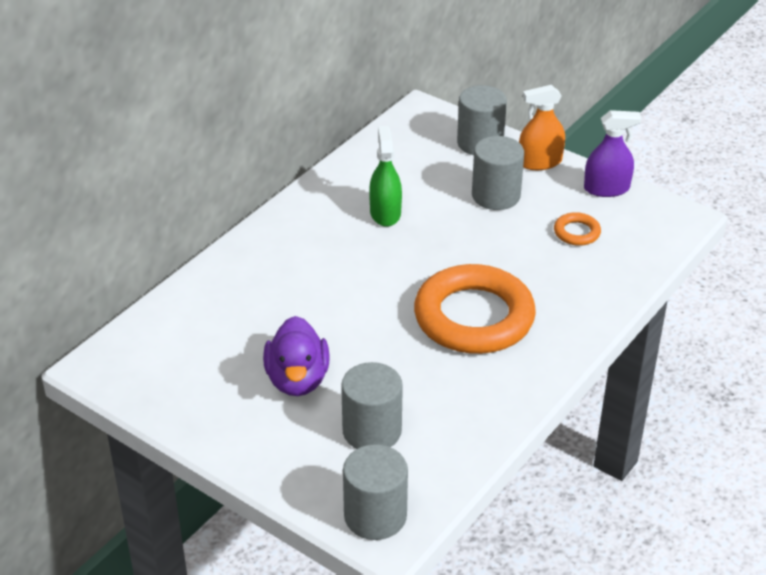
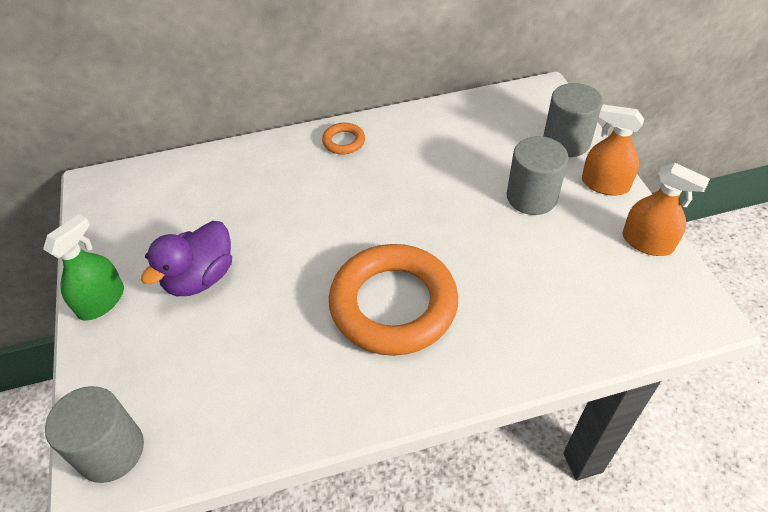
camera: 40 degrees right, 10 degrees up
(372, 431) = (199, 363): grey cylinder -> none
(385, 213) = (421, 167): green spray bottle -> green spray bottle (101, 301)
(576, 232) = (573, 272): orange ring -> orange ring (344, 141)
(606, 188) = (647, 242): purple spray bottle -> orange spray bottle

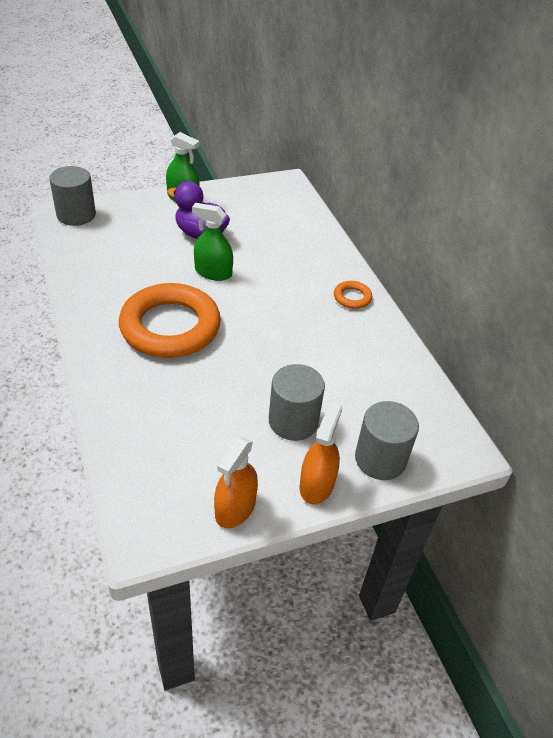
camera: 80 degrees right, 5 degrees down
(287, 263) = (213, 272): none -> green spray bottle

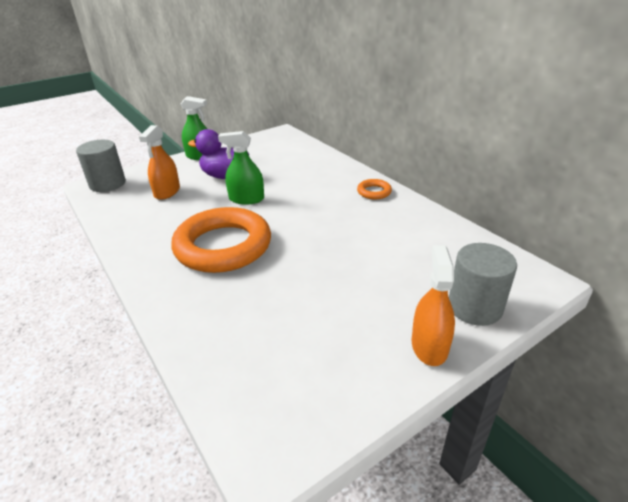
camera: 10 degrees left, 10 degrees down
(235, 508) = (359, 393): orange spray bottle -> orange spray bottle (167, 192)
(293, 421) = (375, 295): grey cylinder -> none

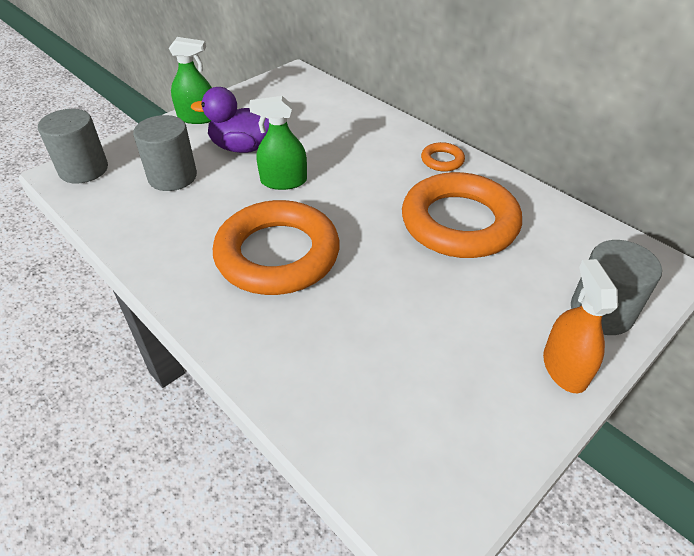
camera: 10 degrees left, 10 degrees up
(167, 192) = (172, 177): orange spray bottle -> grey cylinder
(373, 234) = (459, 222): none -> orange ring

